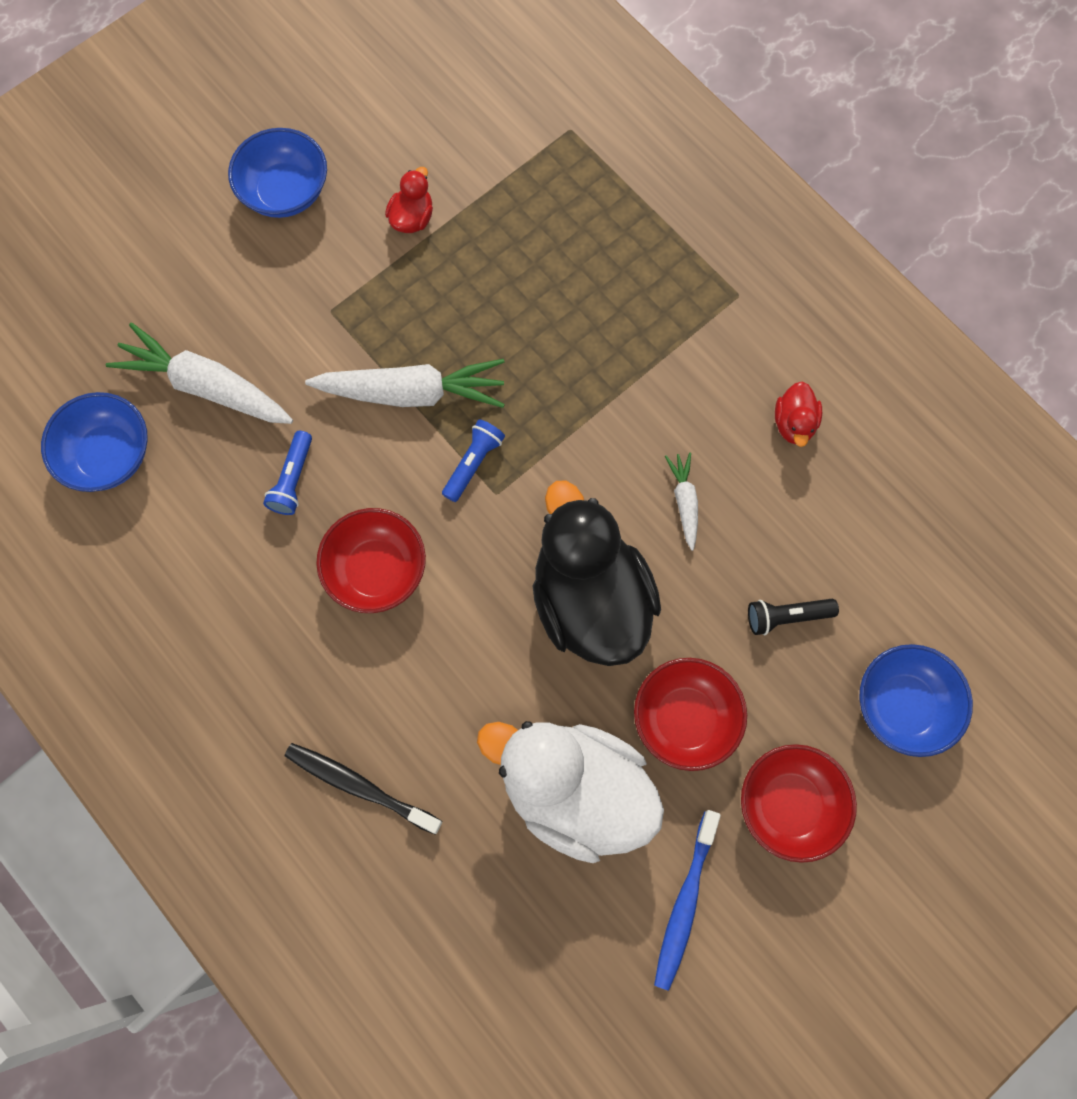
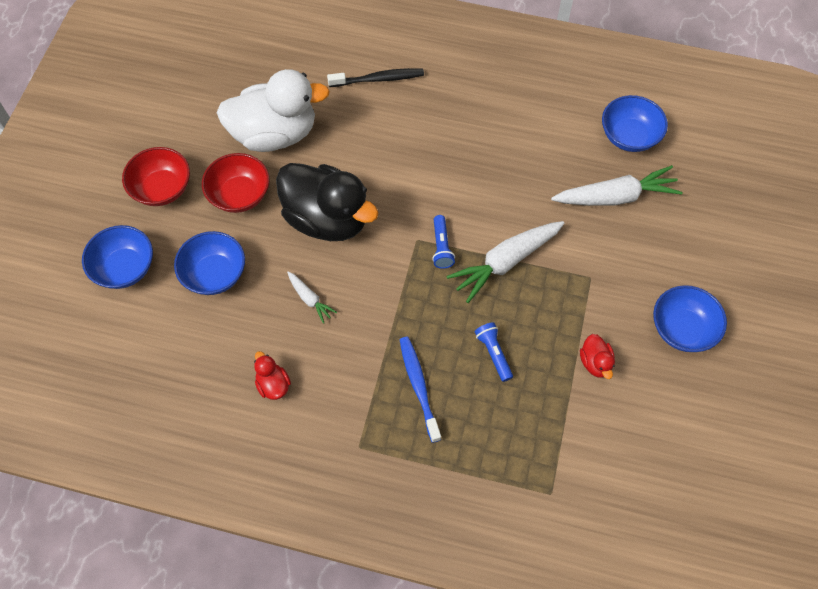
camera: 145 degrees right, 10 degrees down
(292, 480) = (528, 181): blue flashlight -> blue flashlight (494, 353)
(376, 570) = (448, 167): red bowl -> none
(685, 903) = (191, 121): blue toothbrush -> blue toothbrush (419, 386)
(786, 616) = (214, 274): black flashlight -> blue bowl

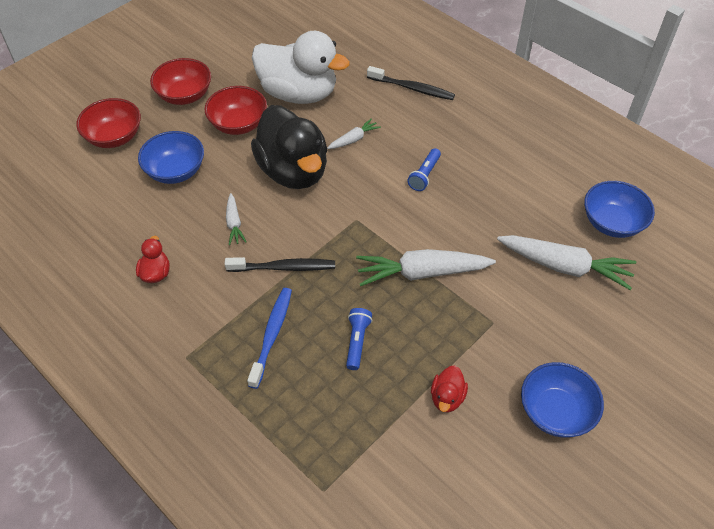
camera: 30 degrees right, 10 degrees down
(124, 268) = (114, 137): blue bowl -> red bowl
(360, 159) = (354, 139): none -> white carrot
(385, 319) = (284, 267): none -> black toothbrush
(441, 247) = (373, 235): blue flashlight -> blue flashlight (424, 175)

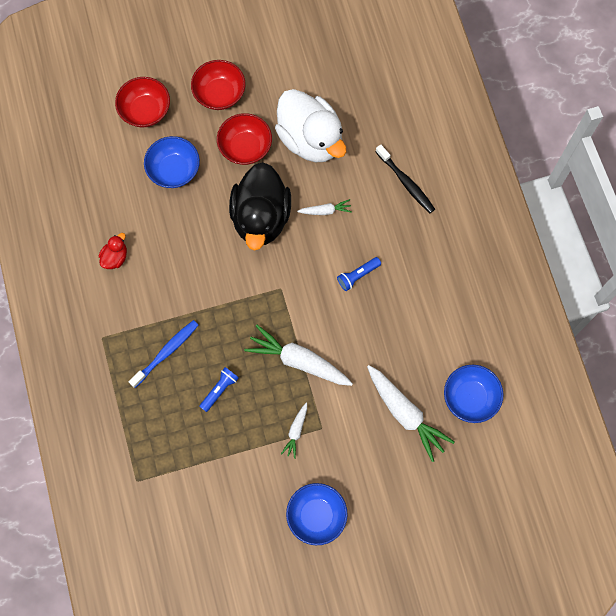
camera: 30 degrees right, 20 degrees up
(234, 223) = (191, 243): white carrot -> white carrot (296, 431)
(284, 267) = (205, 302): black toothbrush -> none
(447, 397) = (252, 465): red duck -> none

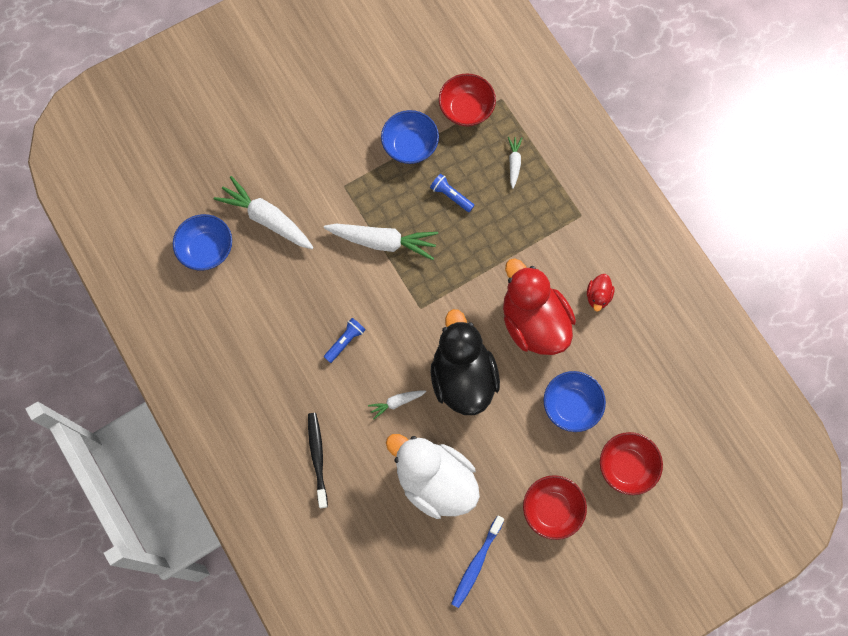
camera: 165 degrees right, 0 degrees up
(166, 352) = (514, 217): blue toothbrush -> blue toothbrush (476, 564)
(182, 249) = (533, 322): none -> red duck
(219, 390) = (451, 196): blue flashlight -> blue flashlight turned 105 degrees clockwise
(245, 147) = (503, 452): red bowl -> red bowl (466, 109)
(296, 431) = (367, 177): white carrot -> white carrot (514, 163)
(316, 515) = (329, 110): blue bowl -> blue bowl (410, 146)
(406, 182) = (317, 458): black toothbrush -> black toothbrush turned 45 degrees clockwise

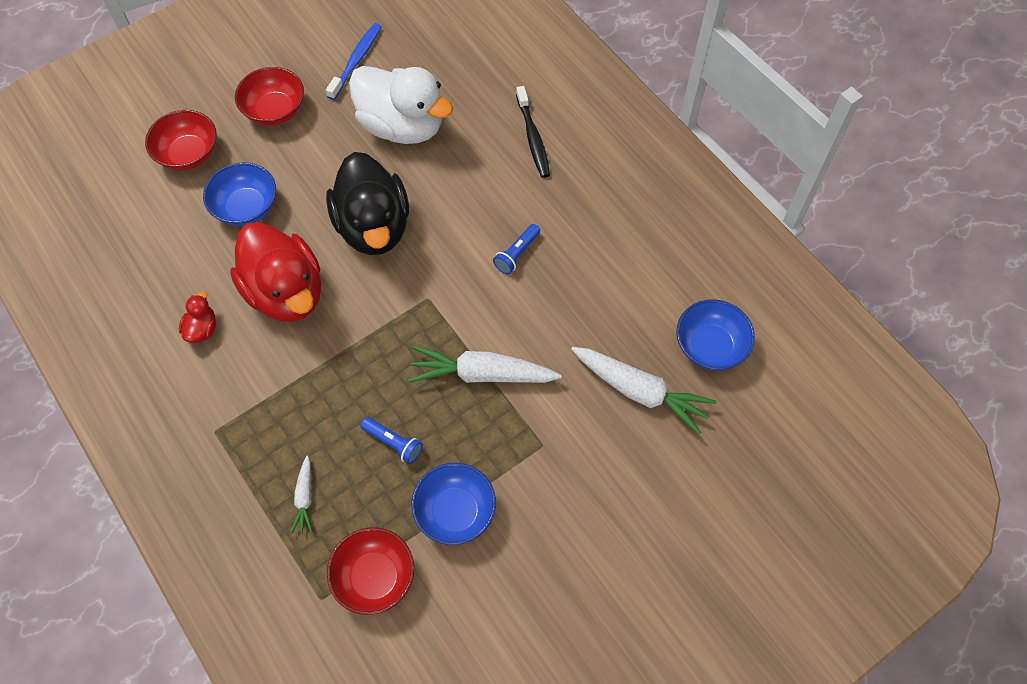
camera: 175 degrees right, 10 degrees down
(396, 402) = (449, 196): white carrot -> none

